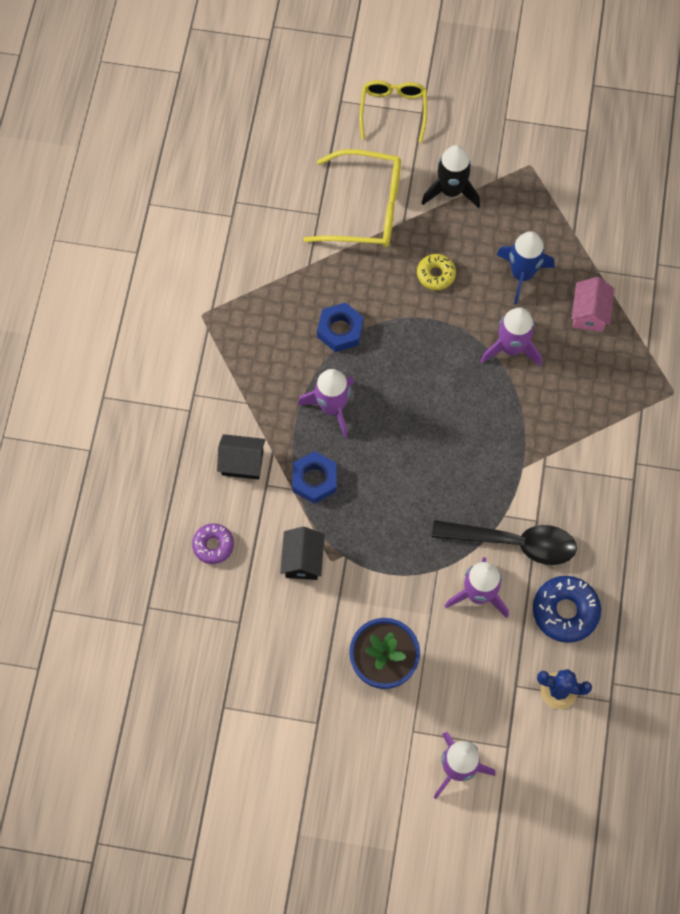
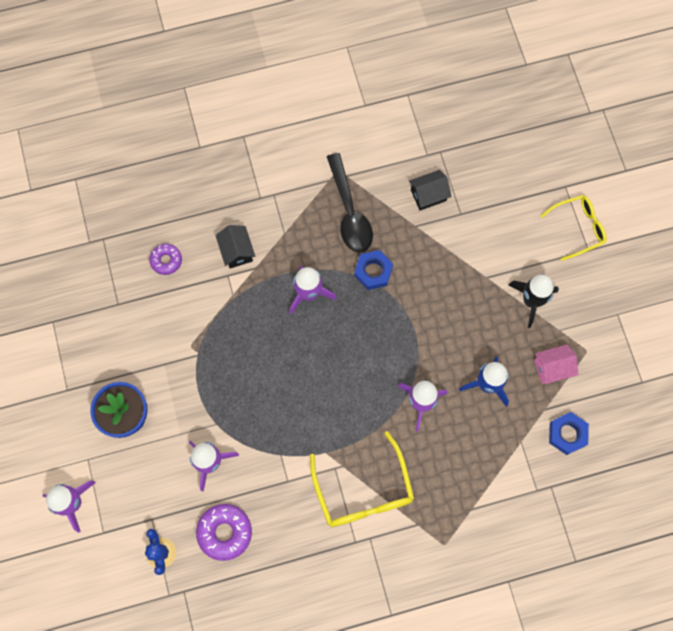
camera: 65 degrees right, 5 degrees up
(303, 560) = (182, 326): black house -> black house (428, 195)
(314, 479) = (246, 306): blue nut -> blue nut (567, 434)
(366, 208) = (483, 245): yellow glasses -> yellow glasses (363, 491)
(436, 274) = (454, 320): yellow donut -> none
(513, 542) = (262, 471): black spoon -> black spoon (349, 211)
(565, 611) = (225, 532): blue donut -> purple donut
(589, 313) = (480, 450): pink house -> pink house (552, 368)

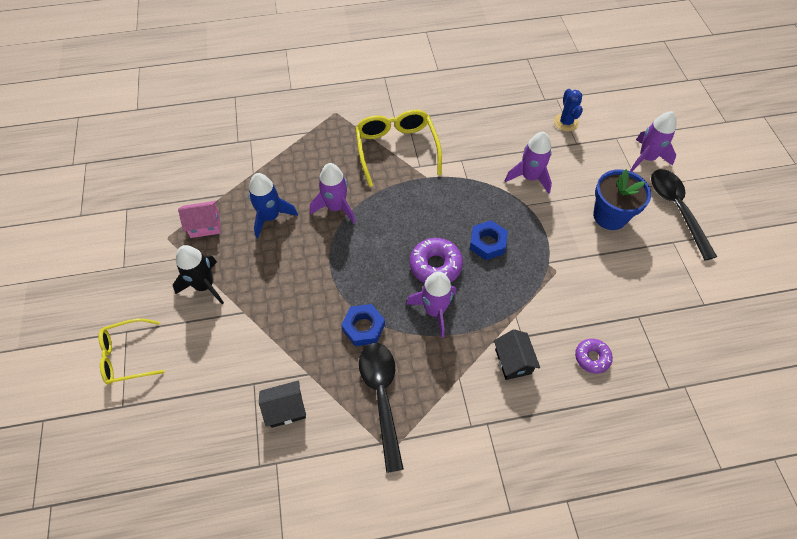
camera: 175 degrees left, 15 degrees down
(54, 432) = (676, 209): none -> black spoon
(225, 532) = (514, 131): purple donut -> purple donut (435, 266)
(567, 434) = (210, 175): blue nut -> blue nut (487, 243)

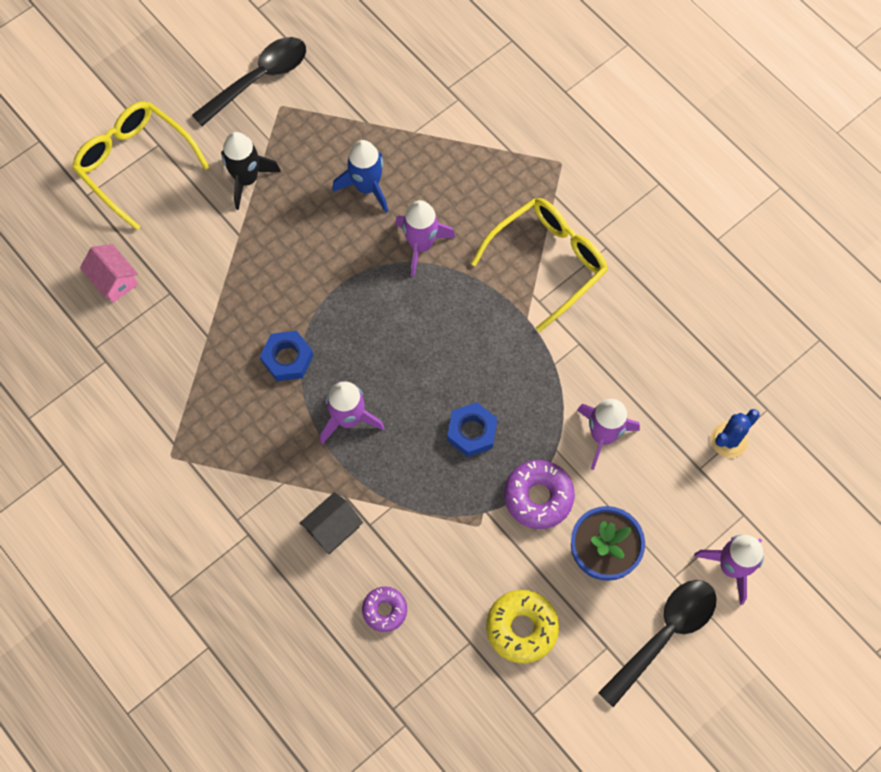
camera: 60 degrees right, 10 degrees up
(127, 356) = (135, 164): yellow glasses -> yellow glasses, size x1.52
(205, 226) = (316, 131): pink house -> pink house (114, 280)
(286, 409) = (160, 338): black house -> none
(382, 397) = (221, 418): black spoon -> black spoon (259, 79)
(435, 266) = (406, 391): purple donut -> purple donut (538, 497)
(640, 281) = (521, 628): none -> yellow donut

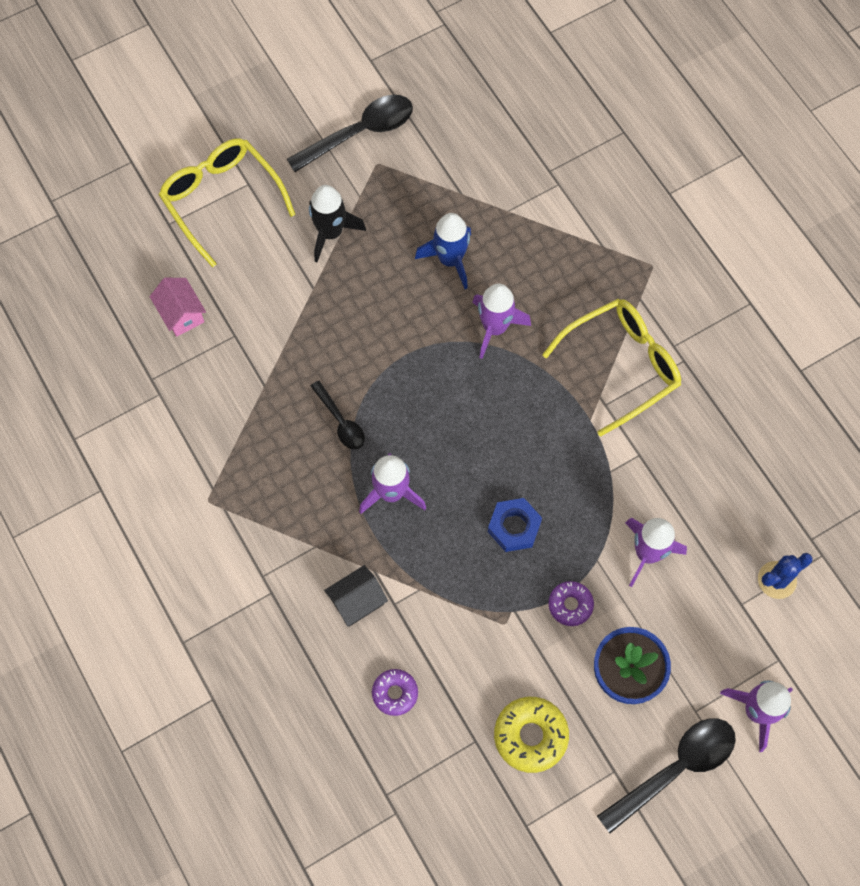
camera: 10 degrees right, 0 degrees up
(287, 358) = (340, 421): blue nut -> black spoon
(538, 497) = (570, 605): purple donut -> purple donut, size x0.63

